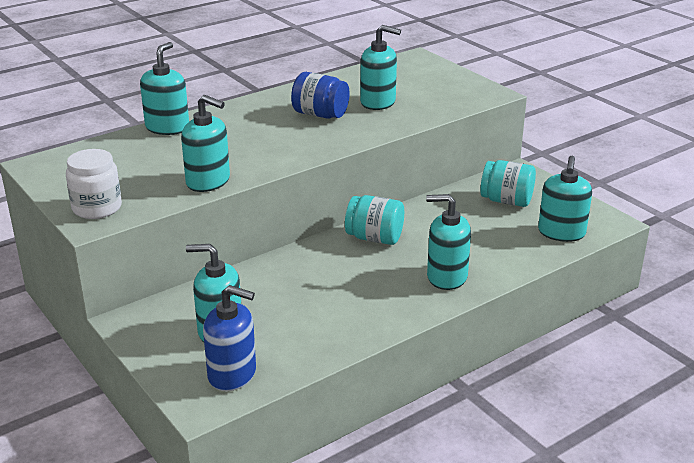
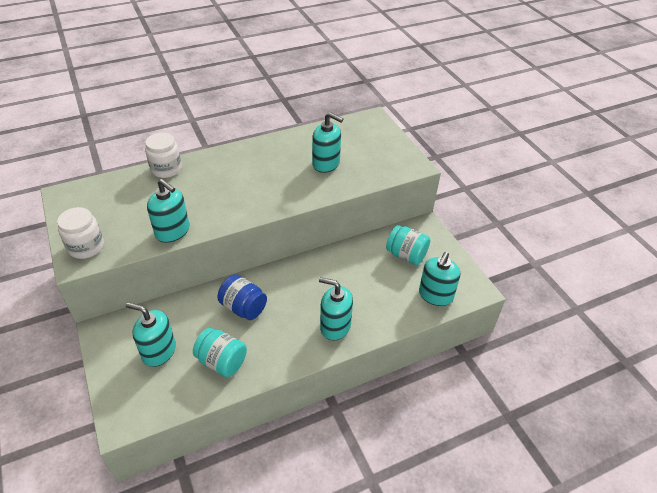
camera: 10 degrees right, 15 degrees up
(167, 128) = (166, 169): turquoise soap dispenser -> white jar
(232, 374) = (152, 396): blue soap dispenser -> none
(320, 114) = (279, 171): blue jar -> blue jar (243, 307)
(374, 238) = (297, 277): turquoise jar -> turquoise jar (222, 361)

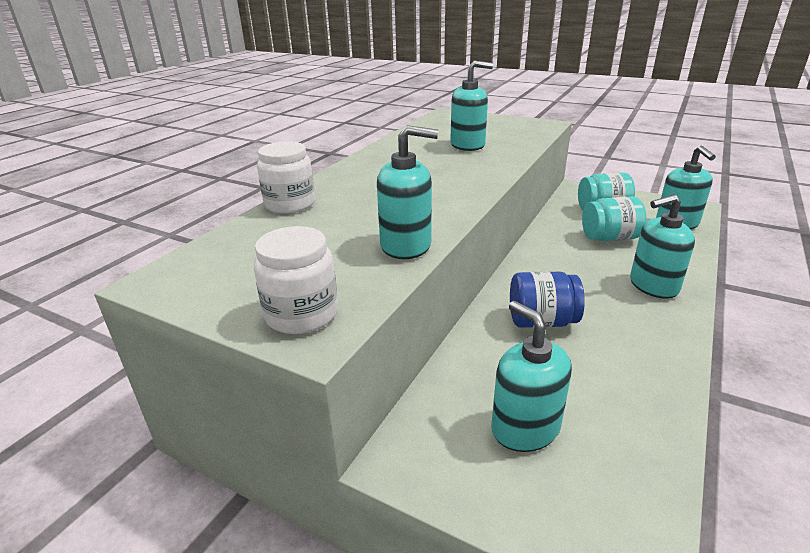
camera: 35 degrees left, 15 degrees down
(159, 351) = (525, 428): turquoise soap dispenser -> turquoise soap dispenser turned 75 degrees clockwise
(222, 361) = (616, 385): turquoise jar -> turquoise jar (609, 238)

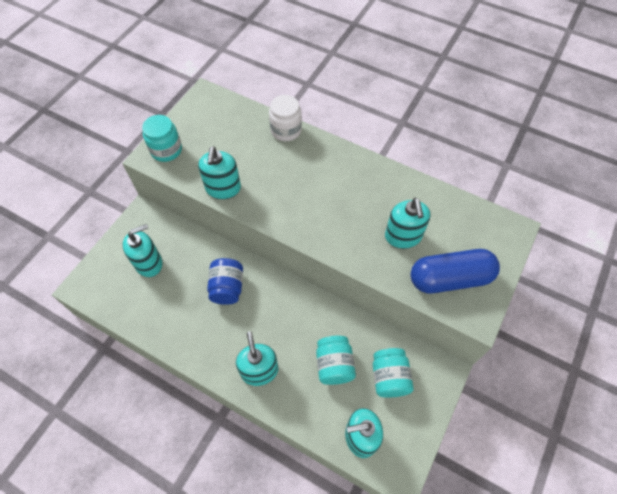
camera: 90 degrees right, 30 degrees up
(301, 314) = (166, 150): white jar -> turquoise jar
(511, 130) = (450, 278): none -> blue capsule

